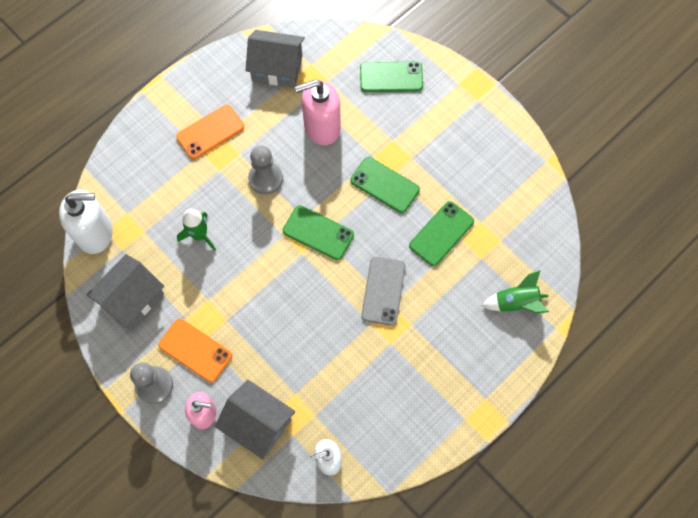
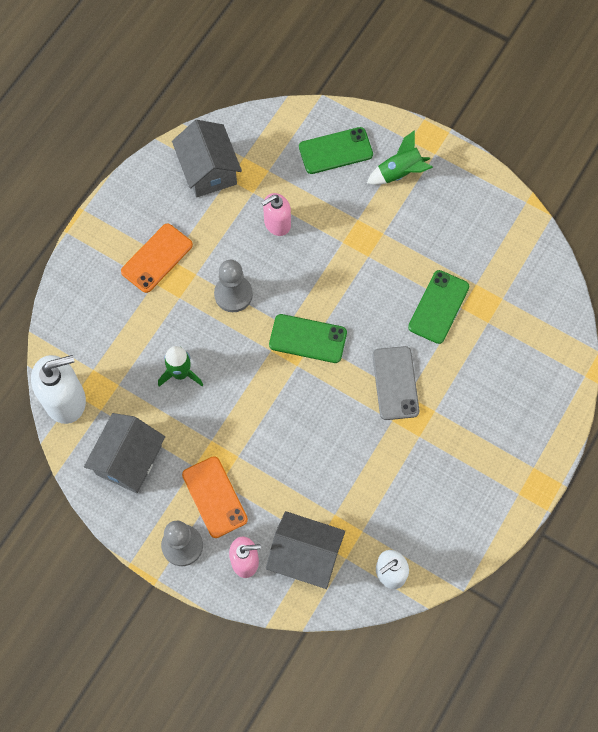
camera: 15 degrees left, 0 degrees up
(195, 350) = (214, 497): orange phone -> orange phone turned 45 degrees clockwise
(277, 68) = (208, 170): grey house -> grey house turned 75 degrees clockwise
(321, 127) = (277, 223): pink soap dispenser -> pink soap dispenser, size x0.62
(384, 185) = (363, 270): green phone -> none
(516, 303) = (537, 360): green rocket -> green rocket (400, 173)

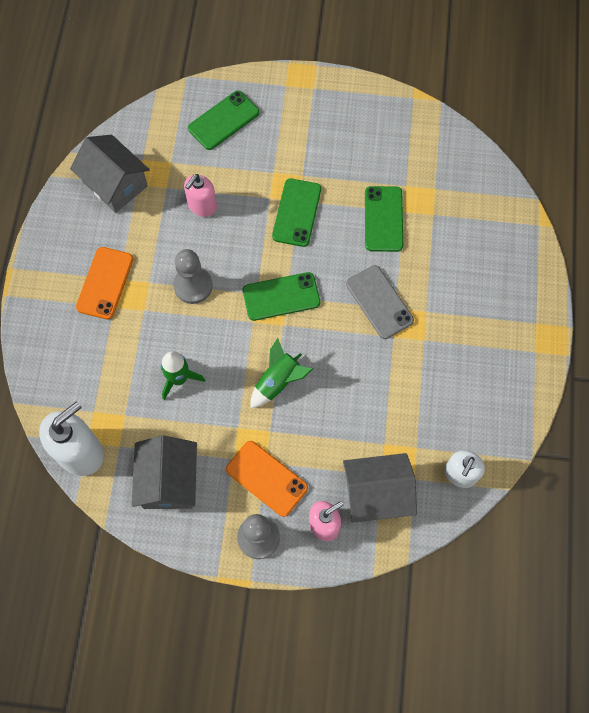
camera: 25 degrees left, 0 degrees up
(360, 266) = (296, 212): none -> green phone
(400, 173) = (290, 117): green rocket -> green rocket (278, 382)

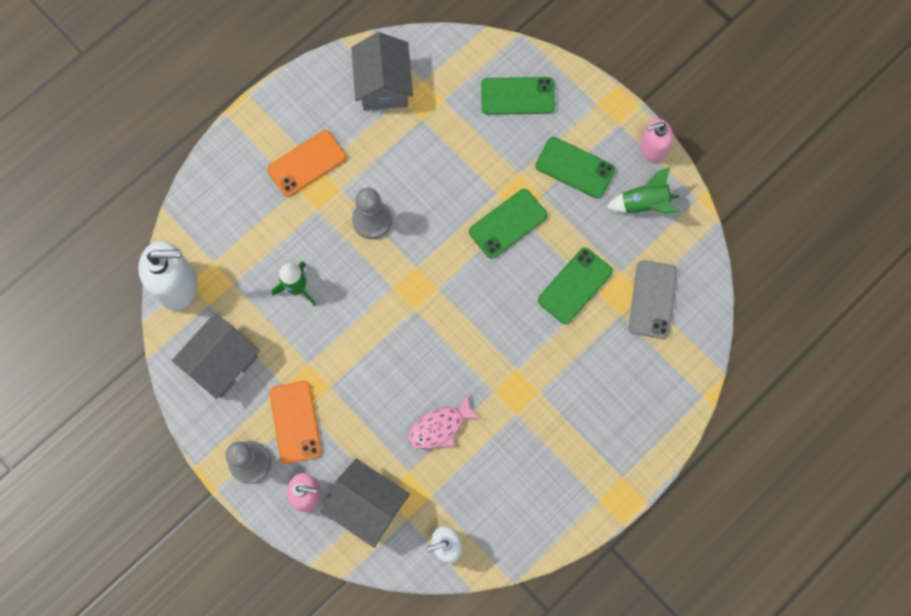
camera: 40 degrees right, 5 degrees up
(202, 206) = (436, 158): pink soap dispenser -> pink soap dispenser (652, 149)
(278, 382) = (370, 353): green rocket -> green rocket (644, 204)
(281, 296) = (433, 285): green phone -> green phone (575, 168)
(378, 393) = (440, 427): none -> pink fish
(379, 302) = (508, 353): grey phone -> grey phone (652, 299)

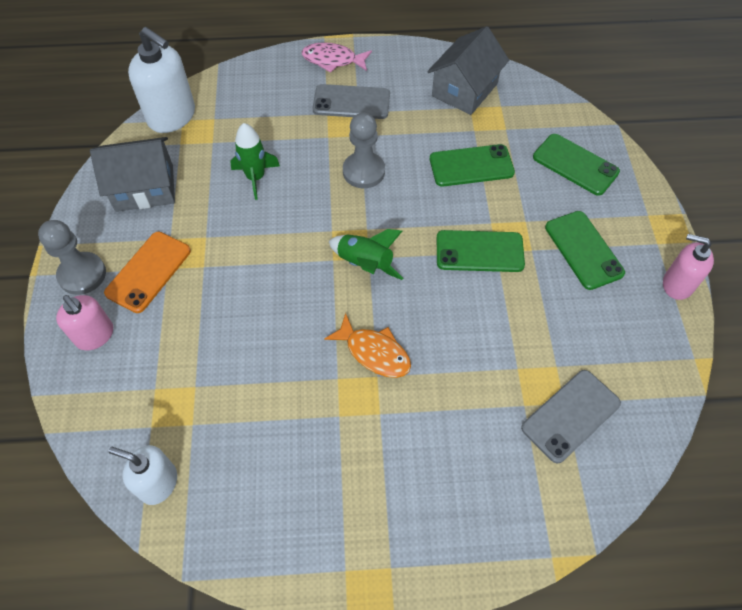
camera: 40 degrees right, 15 degrees down
(307, 163) = (351, 102): orange phone -> grey phone
(367, 505) = (131, 386): grey house -> none
(440, 427) = (259, 371): pink fish -> pink fish (333, 60)
(501, 354) = (374, 352): none -> orange fish
(575, 286) = (499, 346): green phone -> green phone (471, 166)
(644, 204) = (630, 325): green rocket -> green rocket (365, 264)

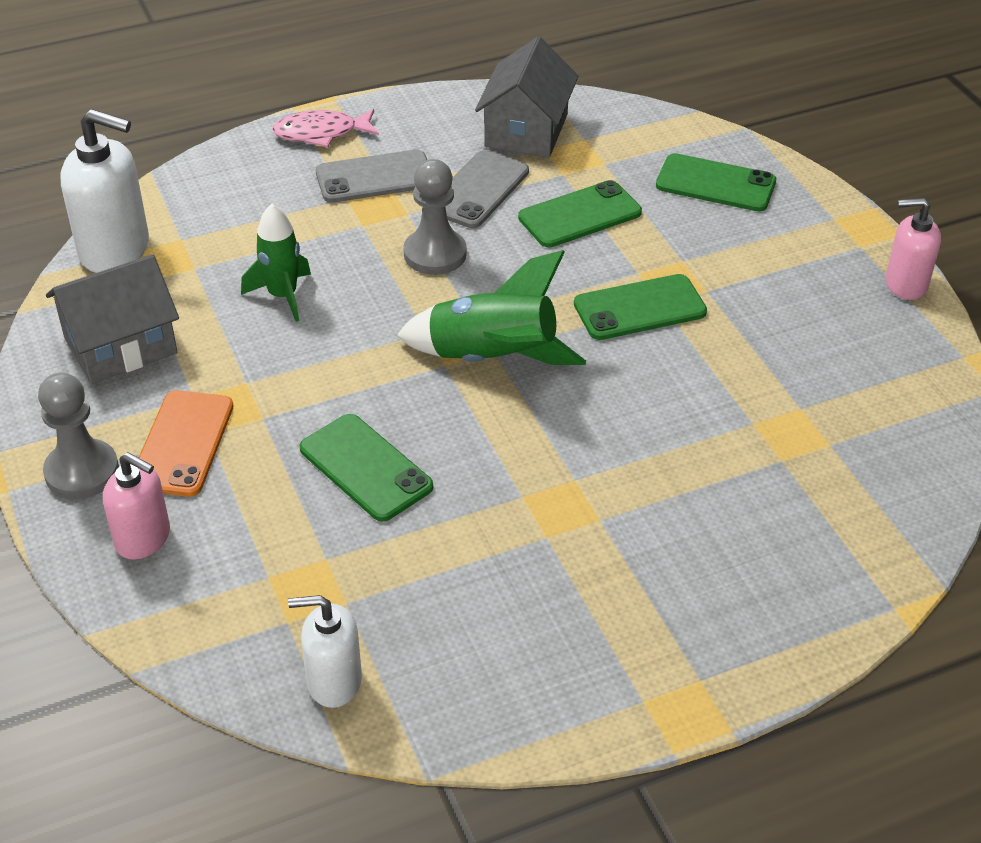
camera: 20 degrees left, 15 degrees down
(365, 264) = (492, 359): green rocket -> green rocket, size x1.51
(374, 352) = (557, 454): orange fish -> none
(570, 415) = (844, 455): grey phone -> grey phone (478, 190)
(583, 250) = (772, 275): green phone -> green phone (365, 468)

